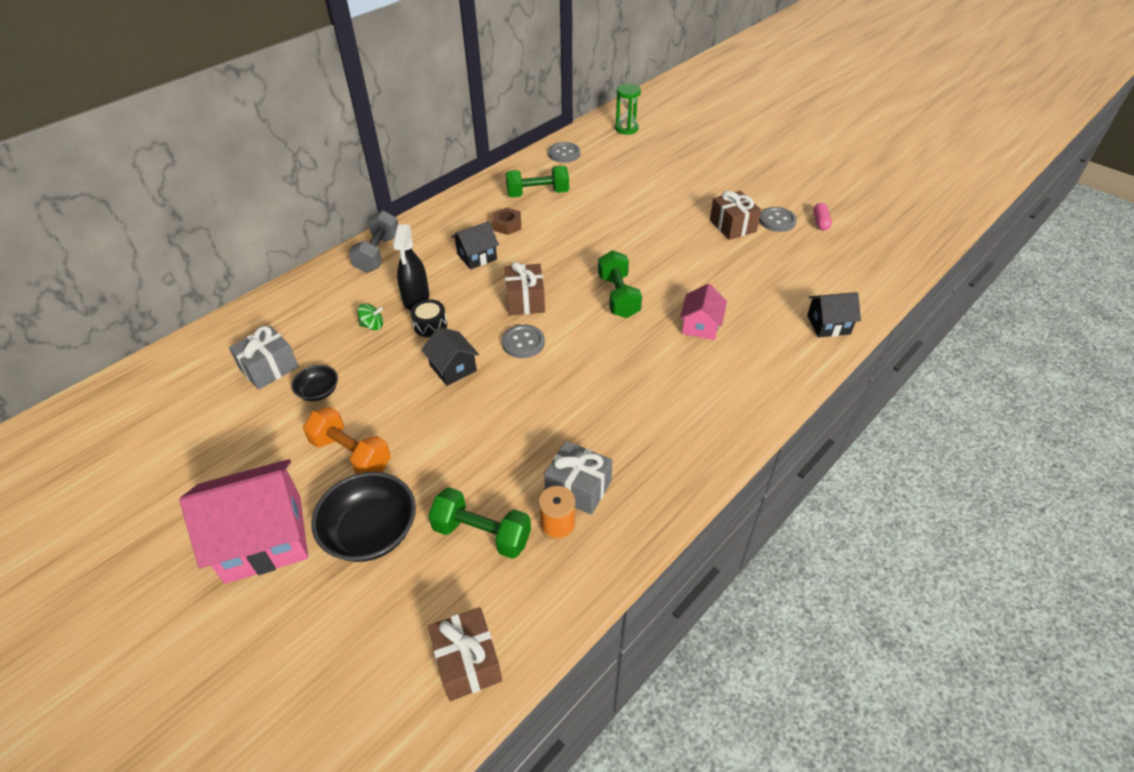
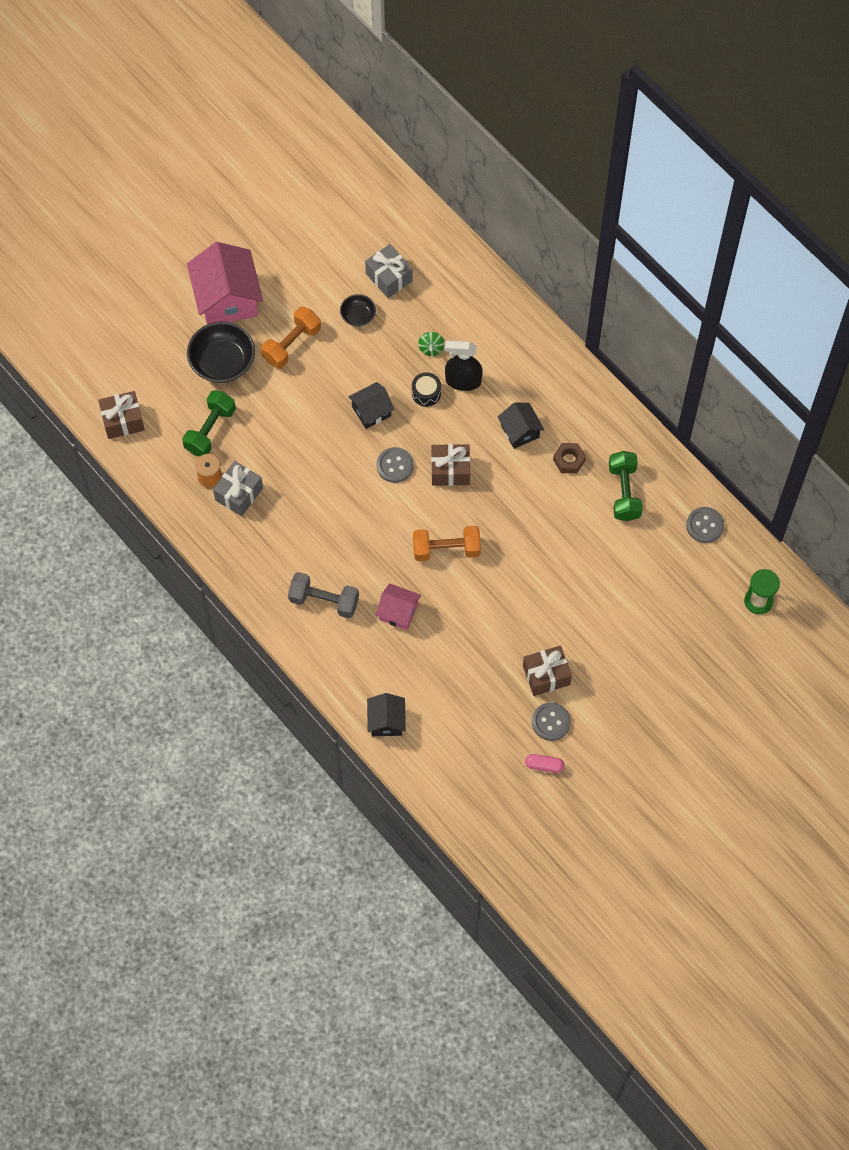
camera: 95 degrees right, 20 degrees up
(378, 254) = (533, 346): grey dumbbell -> grey dumbbell (324, 601)
(618, 296) = (446, 549): green dumbbell -> orange dumbbell

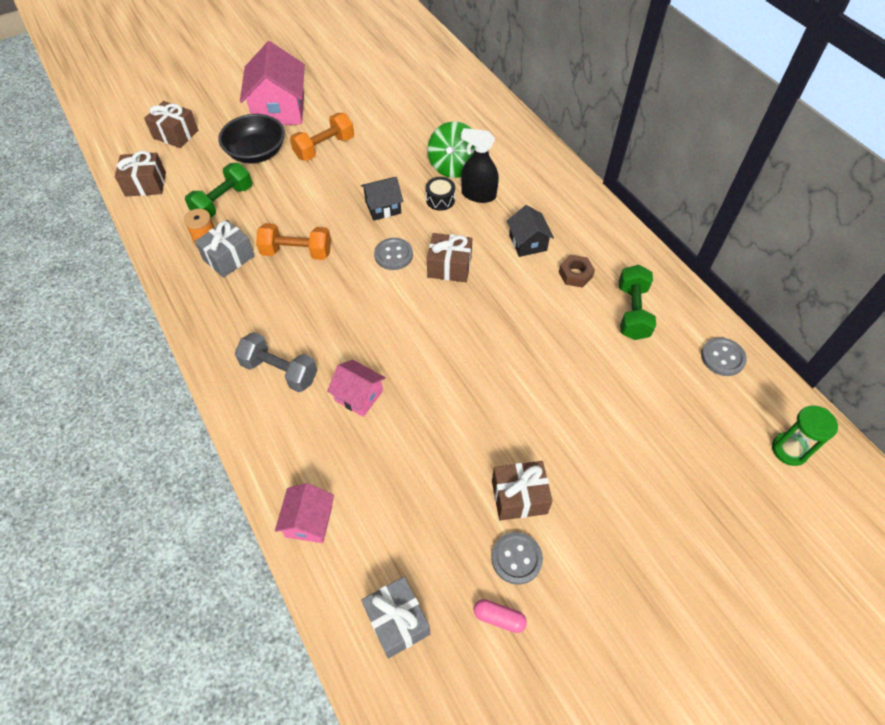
camera: 10 degrees right, 10 degrees down
(127, 350) = (176, 134): none -> brown gift
(358, 316) = (392, 135): black bowl -> none
(386, 721) = (309, 521): black house -> pink house
(389, 277) = (427, 112): grey gift -> grey gift (397, 621)
(431, 348) = (453, 166): green spinning top -> green spinning top, size x2.07
(446, 549) = (428, 339): orange dumbbell -> orange dumbbell (297, 252)

